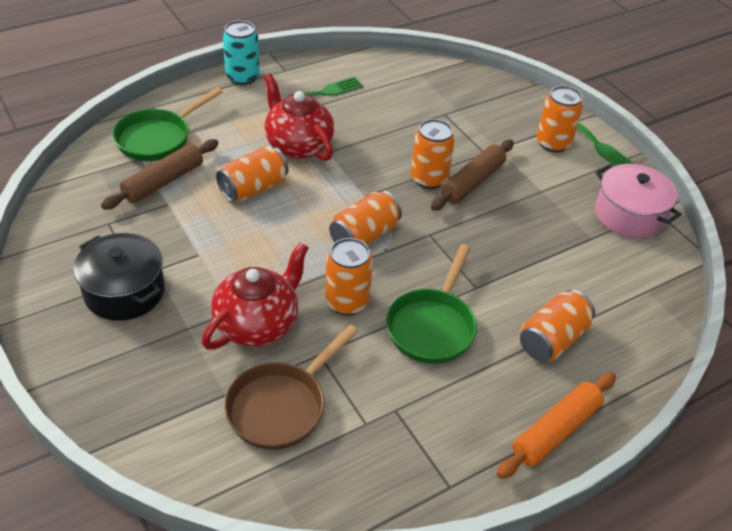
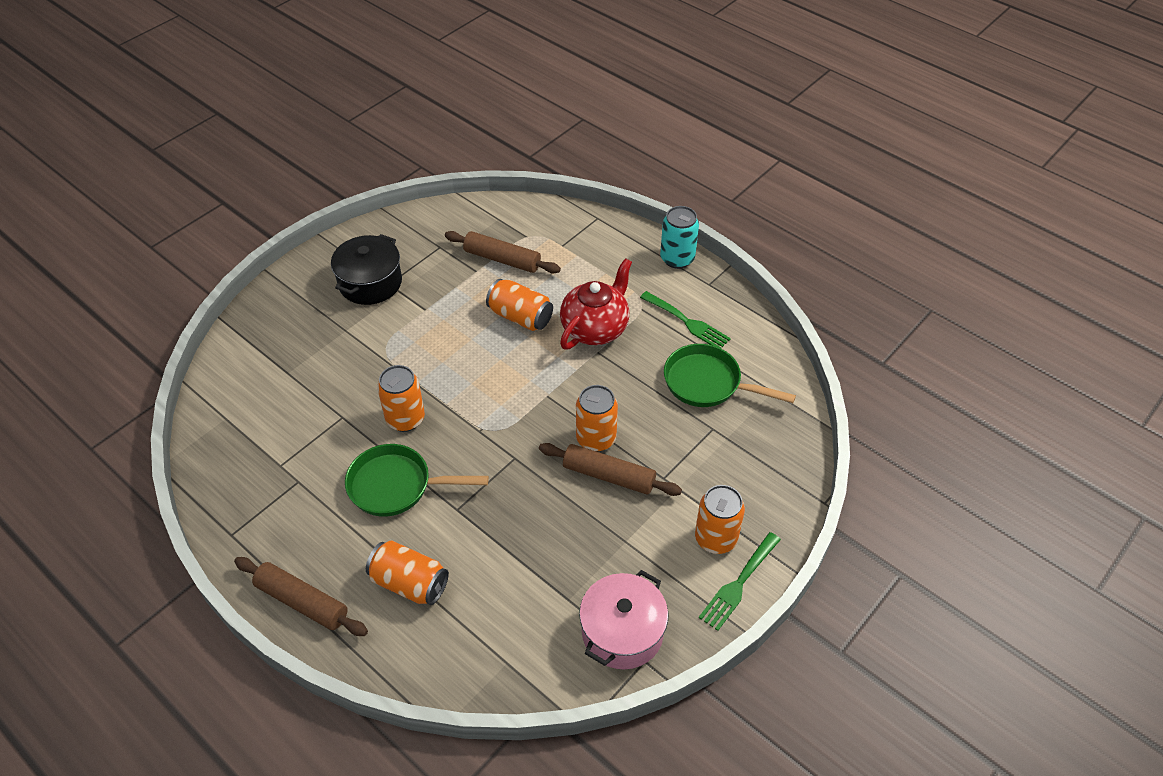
camera: 75 degrees right, 5 degrees up
(158, 138) = (556, 236): green pan -> green pan (708, 383)
(258, 324) = (362, 369): red teapot -> none
(281, 406) = (284, 408): brown pan -> none
(364, 235) = (492, 409): orange can -> none
(555, 431) = (302, 602): orange rolling pin -> brown rolling pin

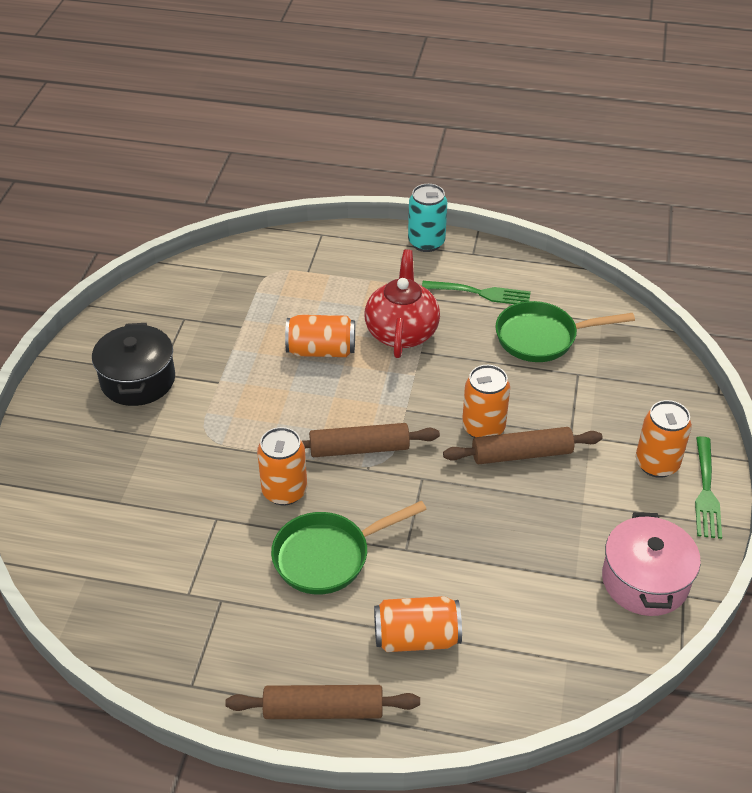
camera: 30 degrees left, 5 degrees down
(502, 259) = (259, 306): brown rolling pin -> brown rolling pin (359, 449)

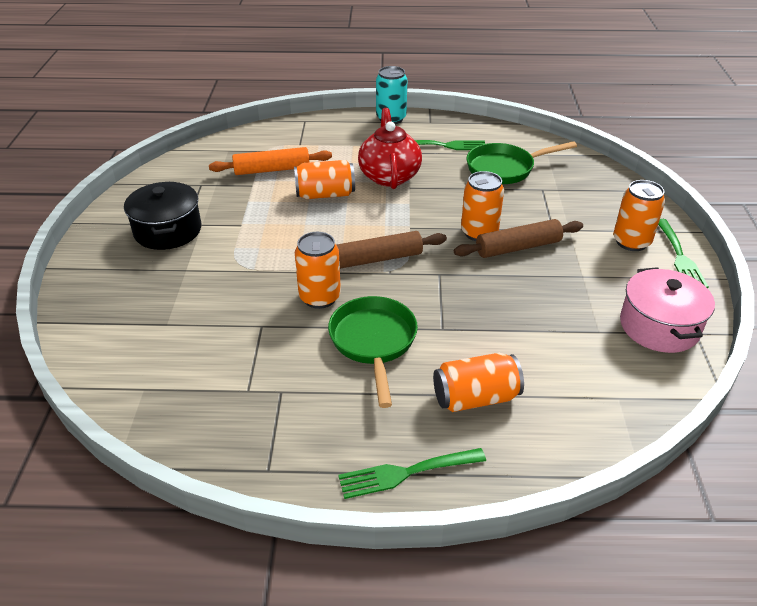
camera: 10 degrees left, 5 degrees down
(268, 306) = (272, 170): none -> orange rolling pin
(323, 710) = (405, 473): brown rolling pin -> green fork
(328, 556) = (373, 342): green pan -> green pan turned 120 degrees clockwise

